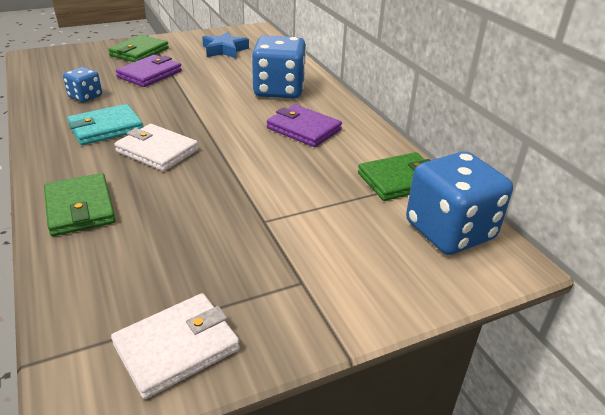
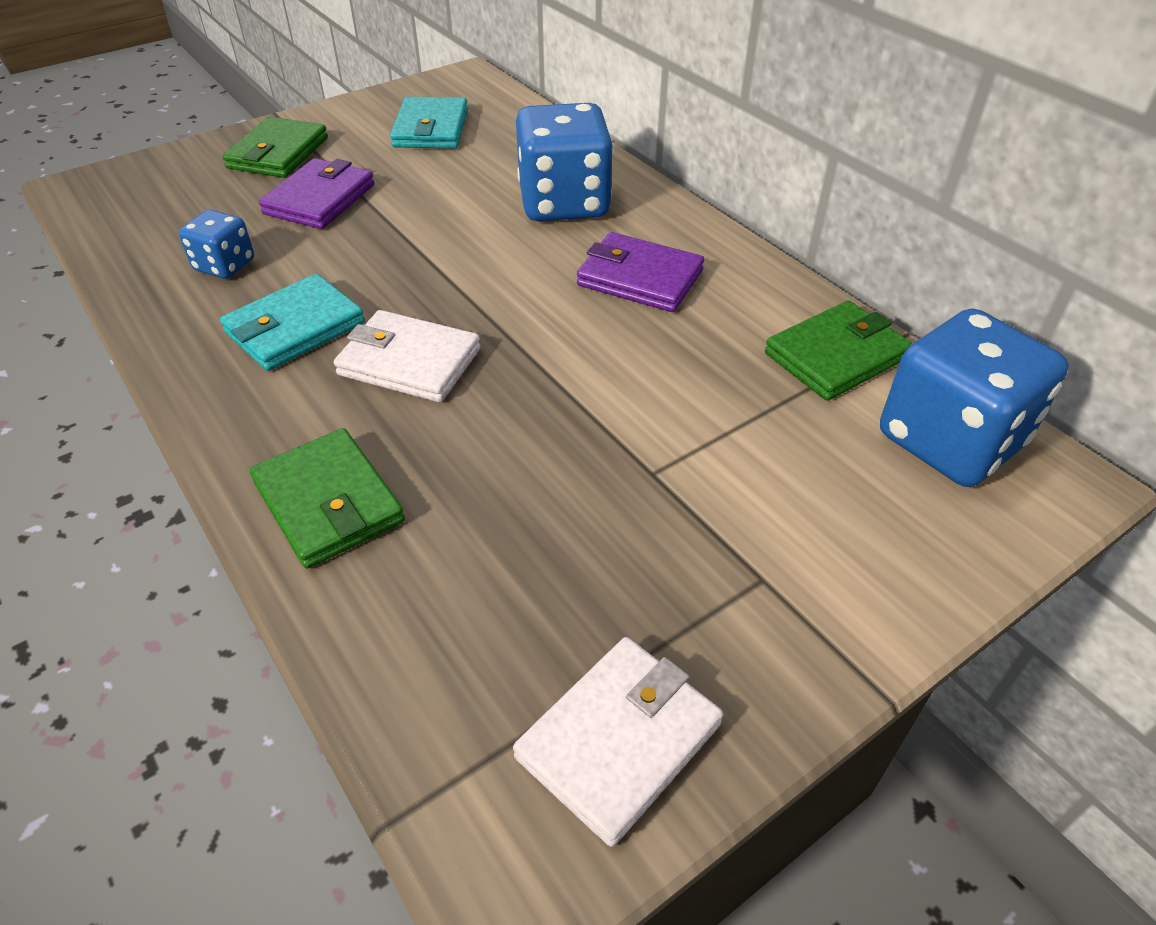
camera: 10 degrees left, 10 degrees up
(224, 50) = (431, 129): blue star -> turquoise wallet

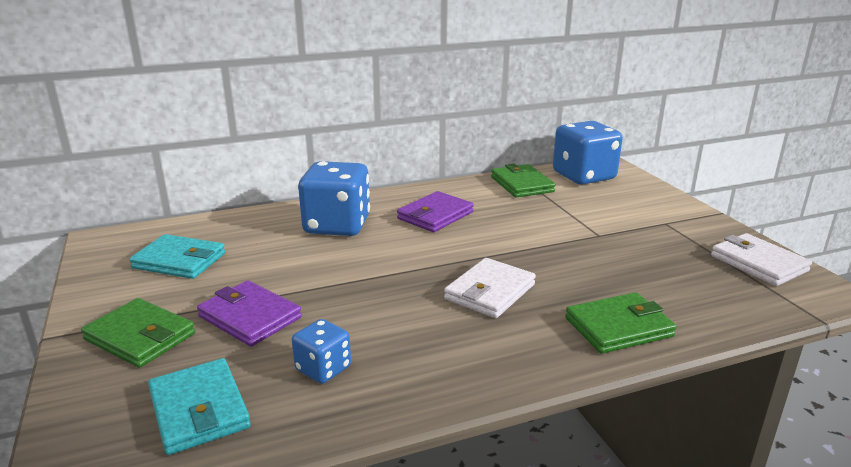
camera: 75 degrees left, 20 degrees down
(295, 328) = (433, 334): turquoise wallet -> turquoise wallet (199, 410)

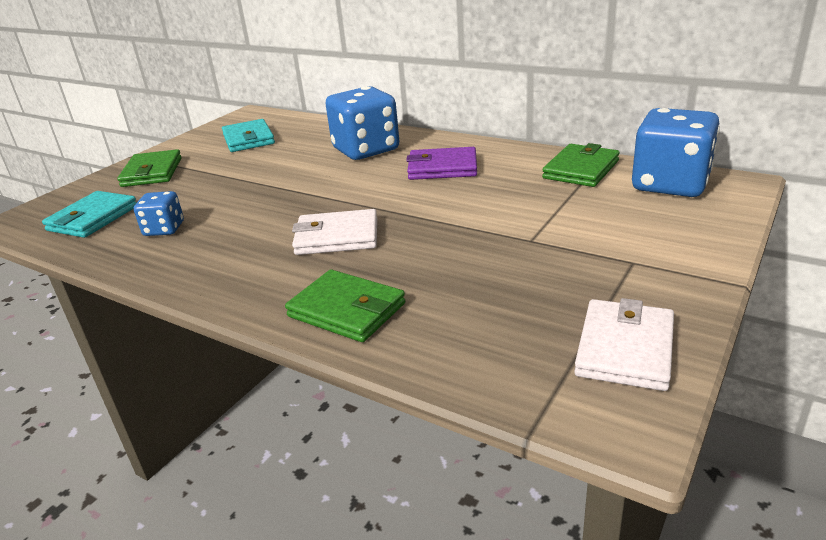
camera: 55 degrees right, 5 degrees up
(250, 317) = (203, 185): purple wallet -> none

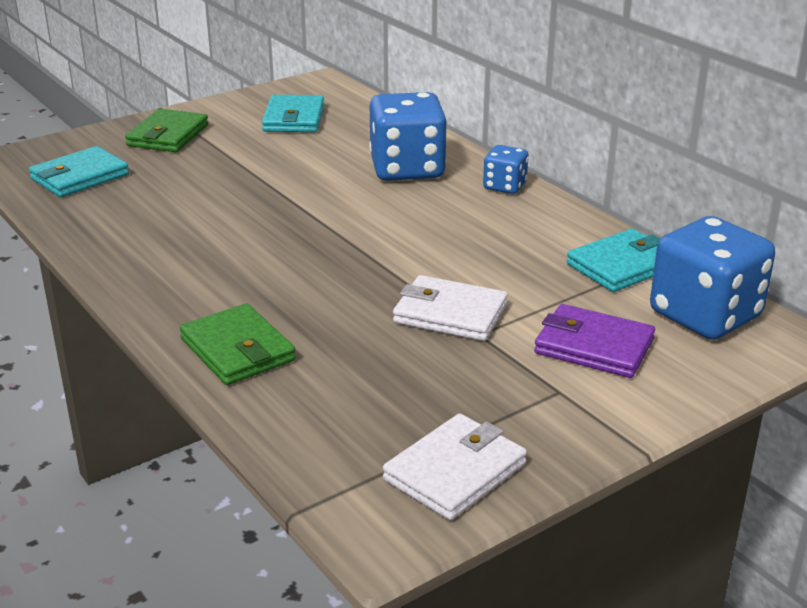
camera: 20 degrees right, 0 degrees up
(164, 229) = (136, 210): blue dice -> blue dice (504, 186)
(337, 237) = (290, 269): white wallet -> white wallet (450, 314)
(442, 168) = (469, 218): purple wallet -> purple wallet (594, 346)
(581, 169) = (622, 266): green wallet -> turquoise wallet

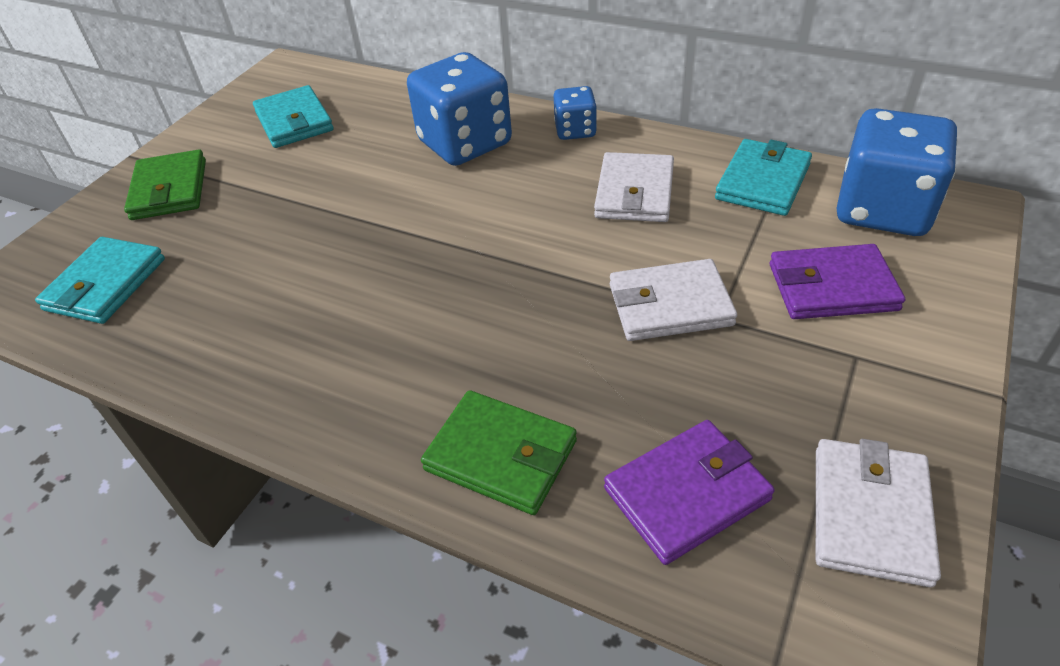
camera: 25 degrees left, 15 degrees up
(338, 414) = (686, 494): none -> purple wallet
(505, 239) = (634, 192): none -> white wallet

